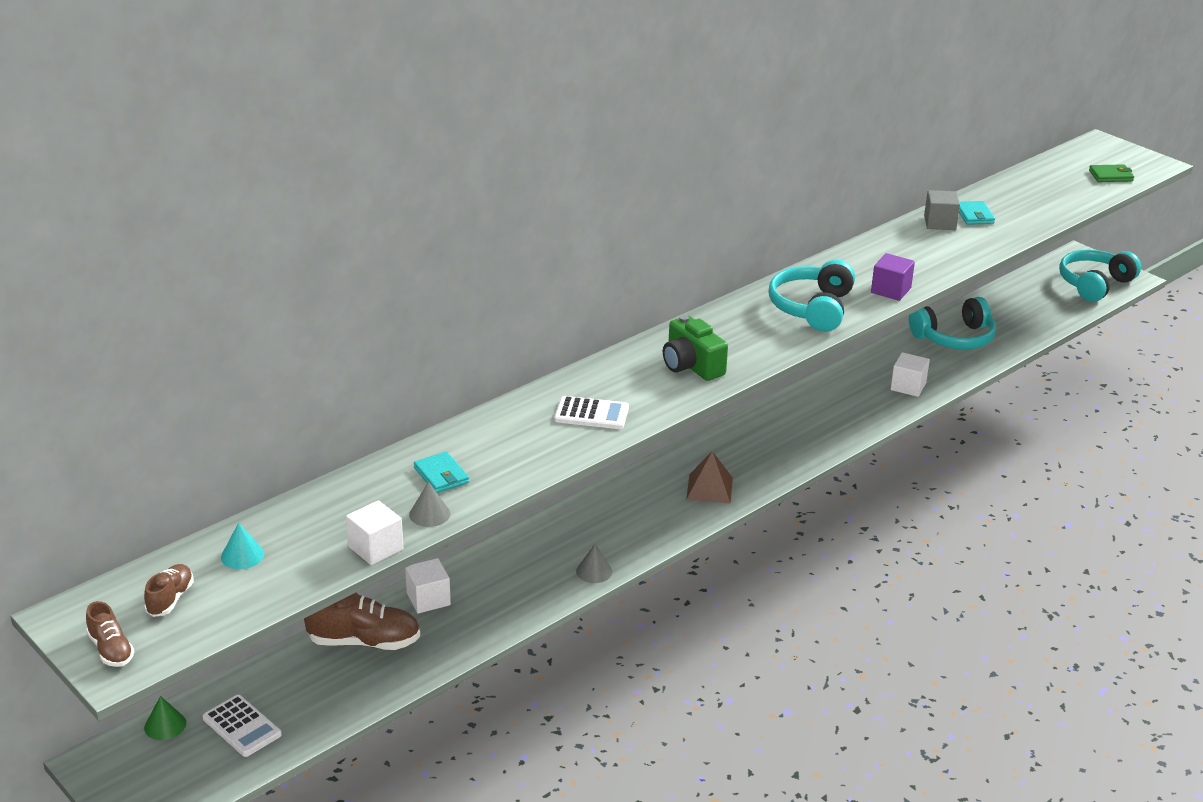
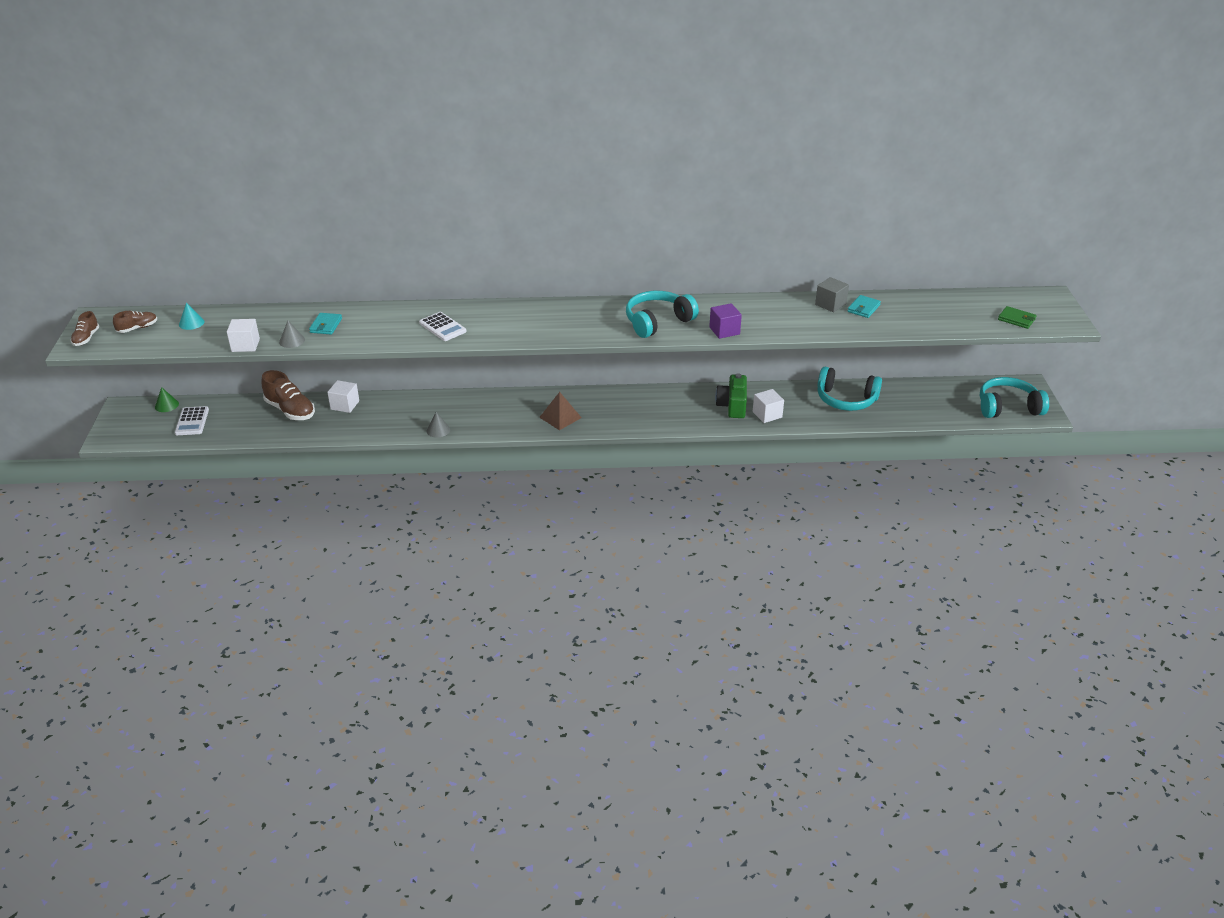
camera: 40 degrees right, 5 degrees up
(691, 366) = (535, 325): green camera -> green camera (732, 406)

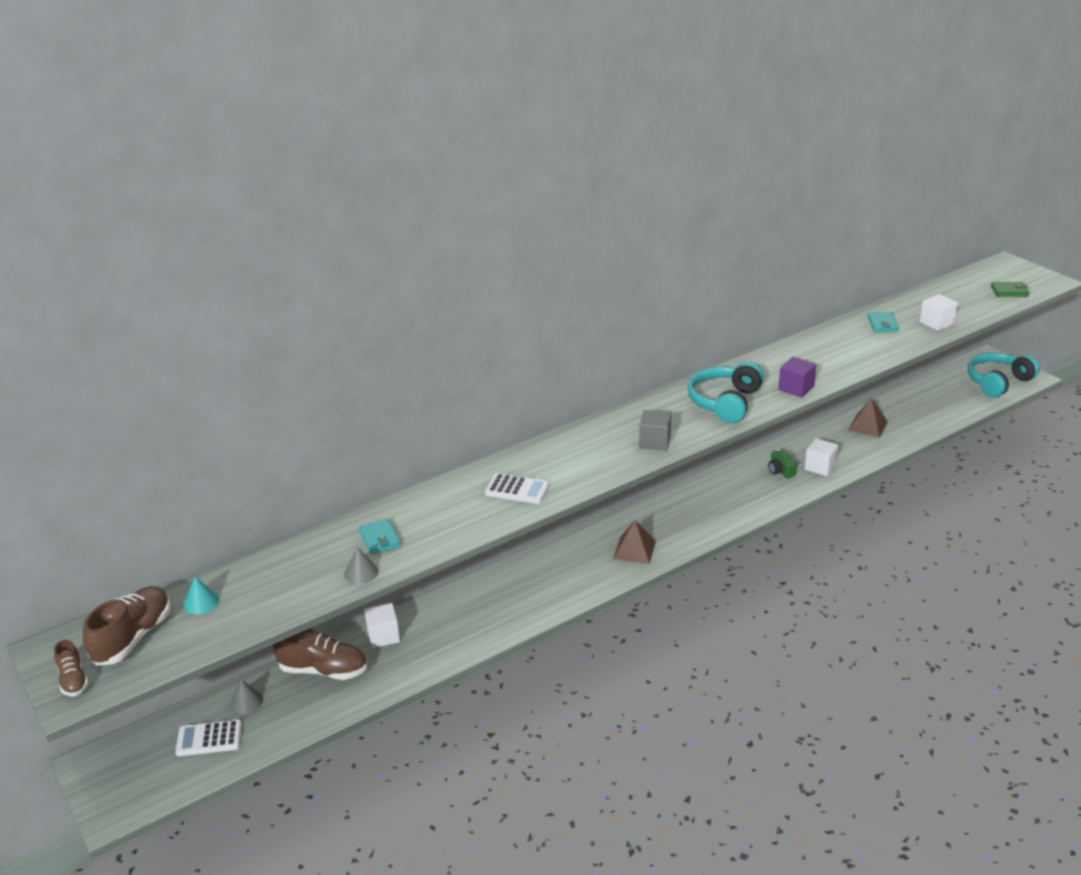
camera: 30 degrees left, 5 degrees down
(137, 328) = (133, 638): brown shoe -> brown shoe, size x1.77
(166, 405) = (150, 734): green cone -> none
(192, 421) = (209, 739): white calculator -> white calculator turned 120 degrees clockwise
(245, 345) = (309, 601): white cube -> white cube (936, 323)
(438, 430) = (523, 618): grey cone -> grey cone (246, 702)
(732, 406) = (780, 471): green camera -> green camera, size x0.60
(830, 304) = (851, 330): grey cube -> grey cube (655, 442)
(846, 399) = (867, 426): turquoise headphones -> brown pyramid

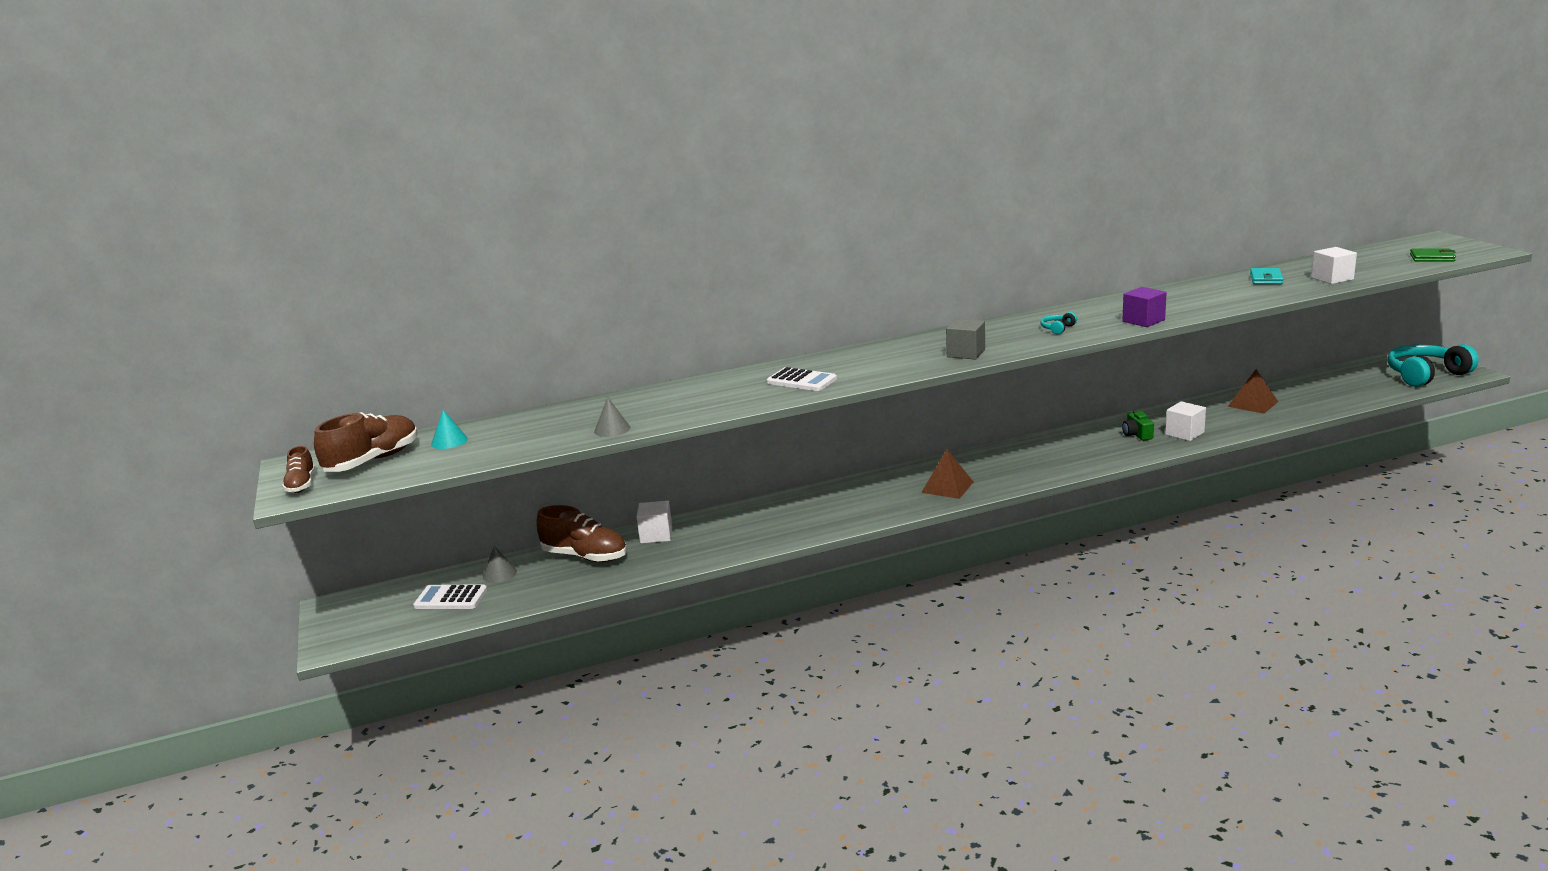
camera: 15 degrees right, 10 degrees down
(380, 539) = (644, 408): turquoise wallet -> none
(725, 402) = (1057, 328): turquoise headphones -> turquoise headphones, size x0.41

